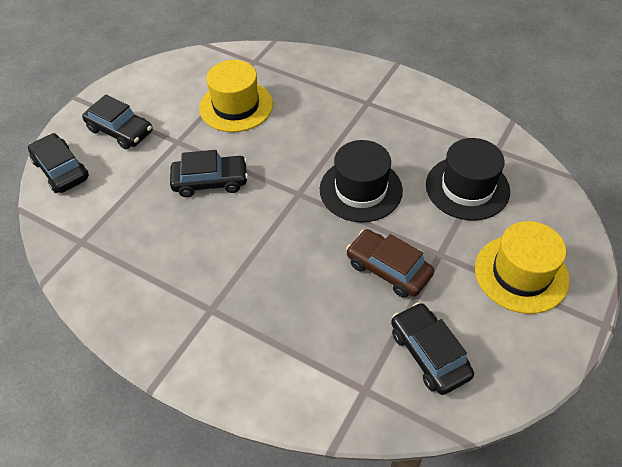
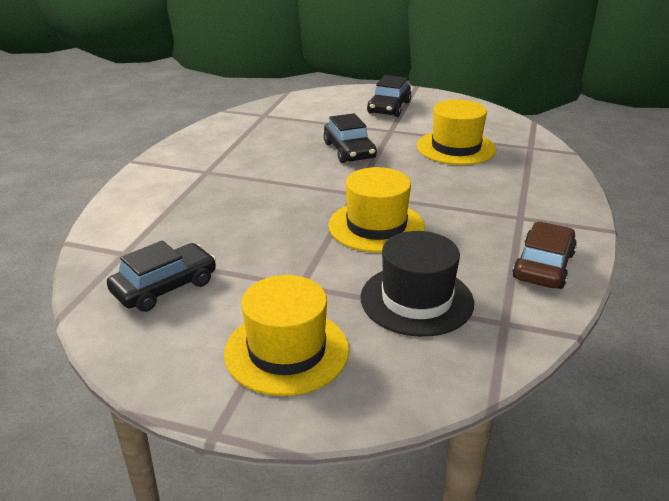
camera: 75 degrees right, 20 degrees down
(61, 170) = (333, 96): black car -> none
(360, 190) = (376, 226): black hat -> yellow hat
(388, 269) = (270, 253): brown car -> brown car (543, 266)

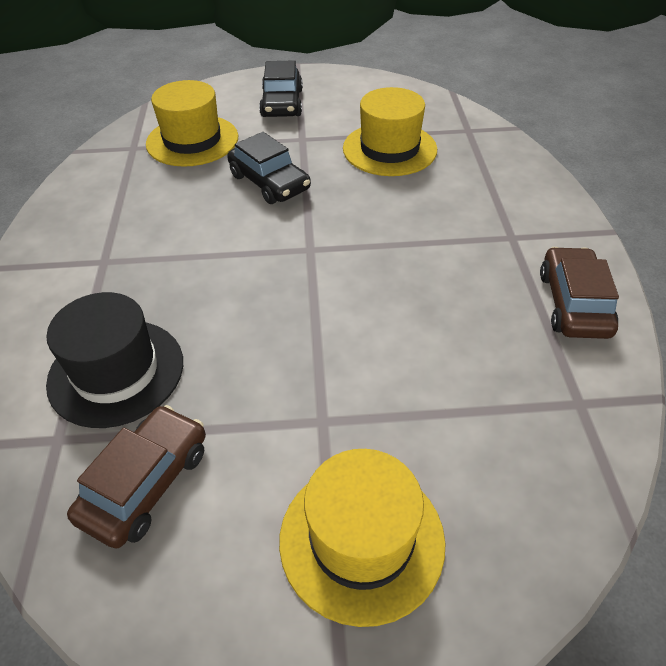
camera: 20 degrees left, 15 degrees up
(165, 287) = (146, 483): black car -> brown car
(376, 226) = (363, 296): yellow hat -> yellow hat (192, 140)
(416, 300) = (469, 400): black hat -> black hat (116, 372)

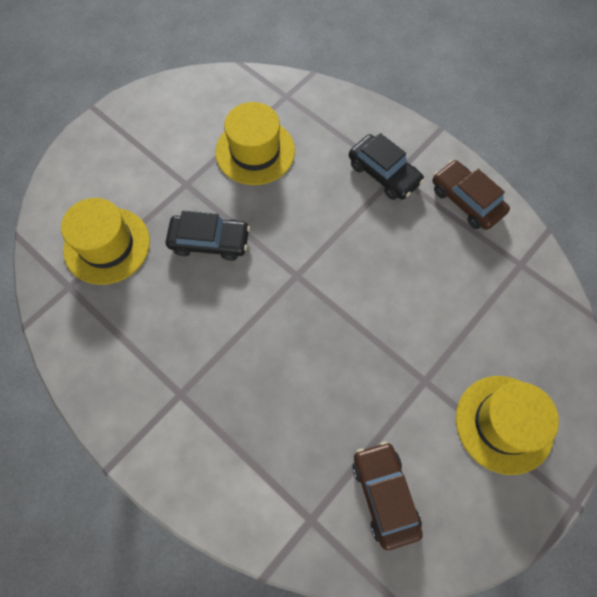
camera: 45 degrees left, 20 degrees up
(116, 372) = (290, 455): black hat -> none
(282, 103) = (130, 159): black car -> black car (384, 173)

